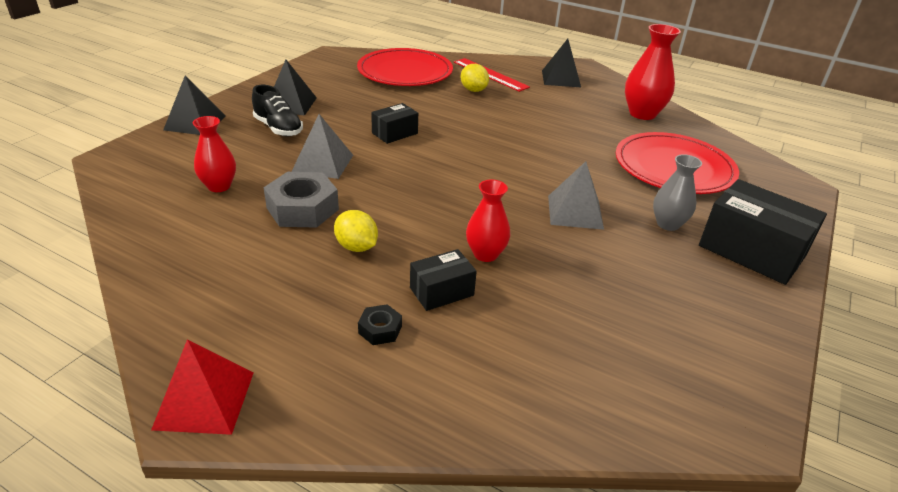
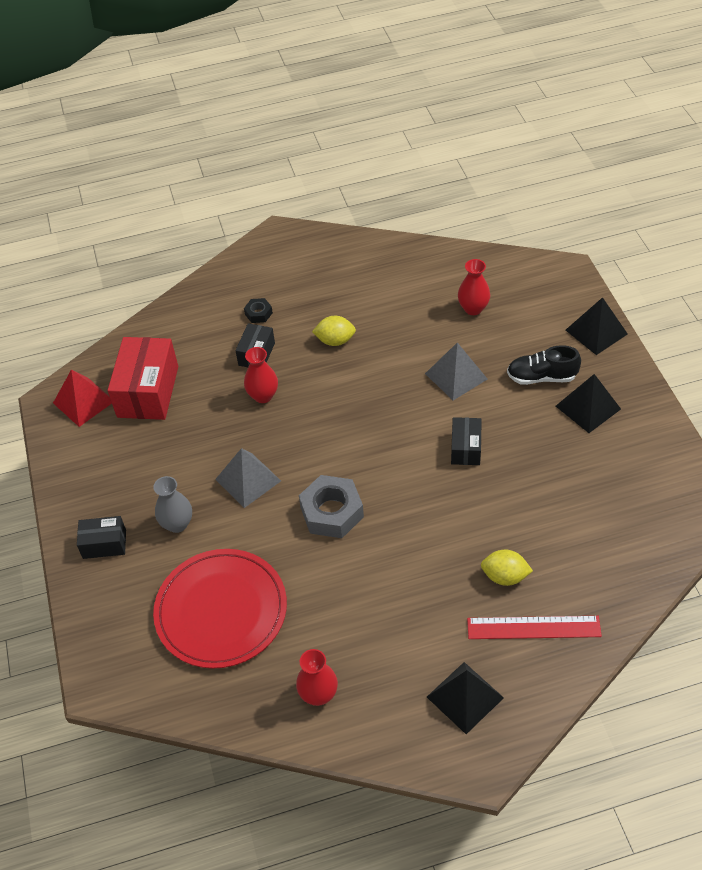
camera: 140 degrees right, 15 degrees up
(204, 400) = (283, 239): red pyramid -> red pyramid (84, 402)
(302, 209) = (403, 336): grey nut -> grey nut (332, 512)
(405, 72) = (603, 546): red plate -> none
(602, 344) = (148, 391): none -> red box
(642, 114) = (318, 694): red vase -> red vase, size x0.65
(751, 251) = (104, 544): black box -> black box, size x0.55

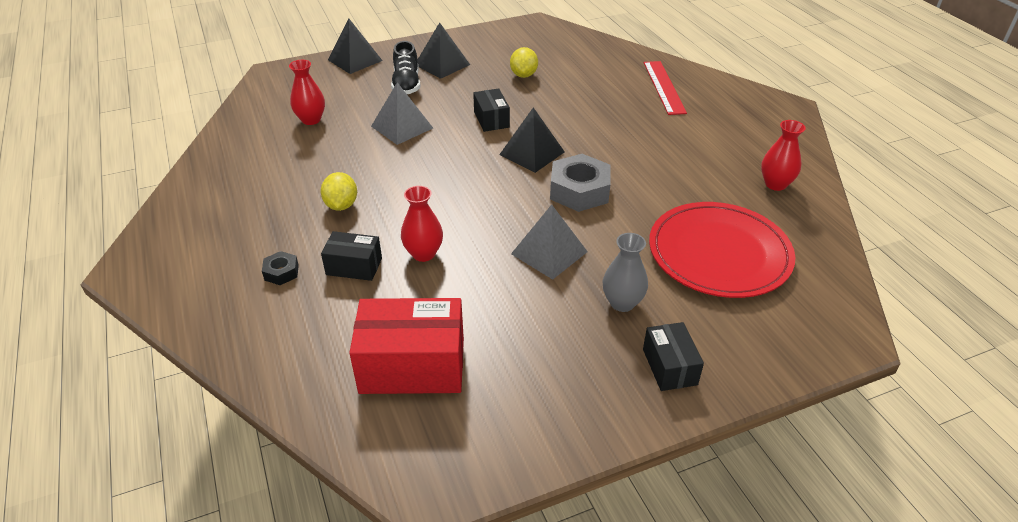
camera: 100 degrees left, 10 degrees down
(84, 402) = (430, 441): red pyramid -> none
(465, 697) = (738, 114): black pyramid -> black pyramid (532, 153)
(466, 448) = (491, 119): black box -> black box turned 75 degrees clockwise
(504, 576) = (622, 99): yellow lemon -> yellow lemon (523, 75)

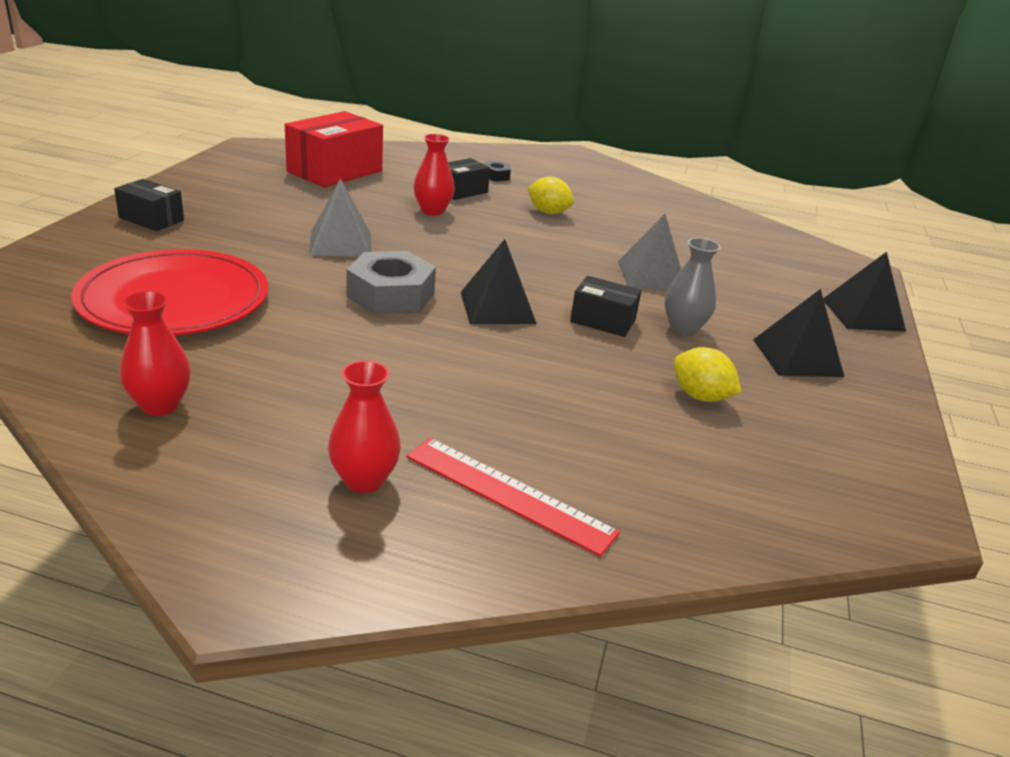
camera: 125 degrees right, 10 degrees down
(311, 120) = (722, 249): red vase -> red vase (364, 480)
(406, 84) = (757, 315): black shoe -> none
(622, 303) = (233, 237): grey vase -> grey vase (683, 328)

